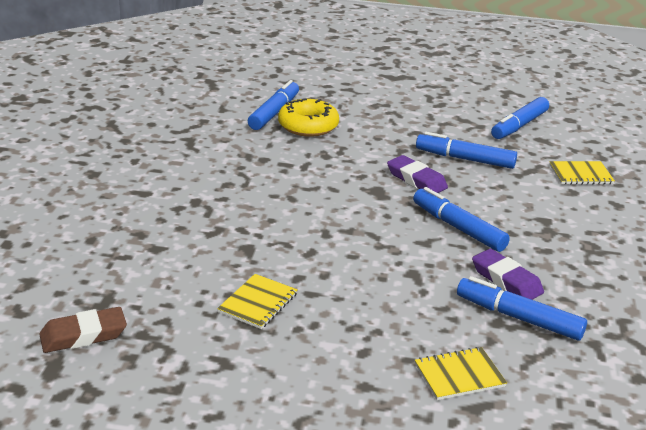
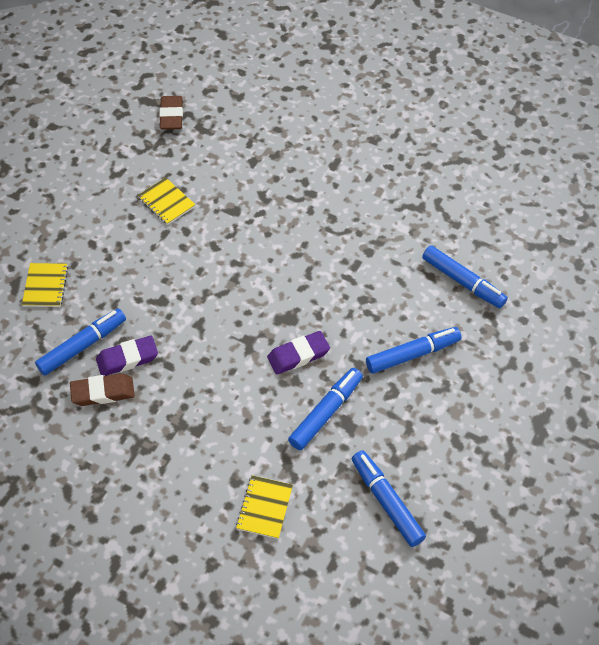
camera: 110 degrees right, 25 degrees up
(308, 126) = (427, 302): yellow donut -> none
(458, 228) = (210, 356): blue marker -> blue marker (412, 354)
(560, 287) = (103, 392): none -> brown eraser

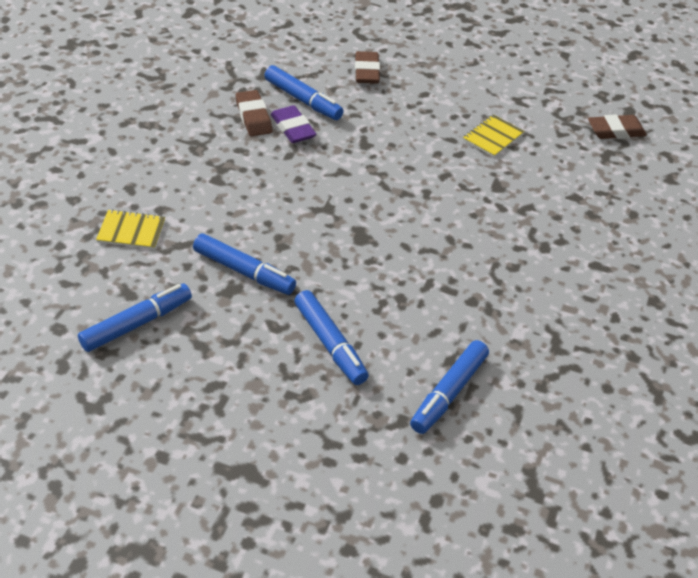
camera: 80 degrees right, 10 degrees down
(45, 286) = (367, 71): yellow notebook -> brown eraser
(298, 355) = (314, 247): purple eraser -> none

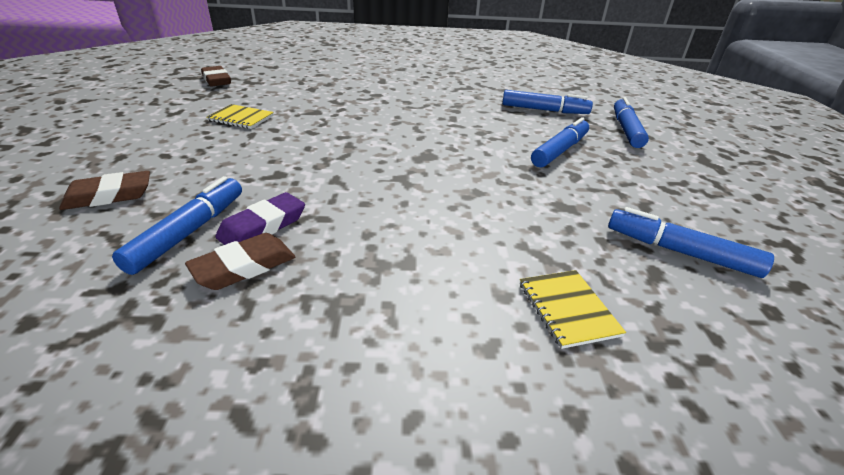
camera: 110 degrees left, 10 degrees down
(244, 271) = (534, 205): blue marker -> blue marker (626, 130)

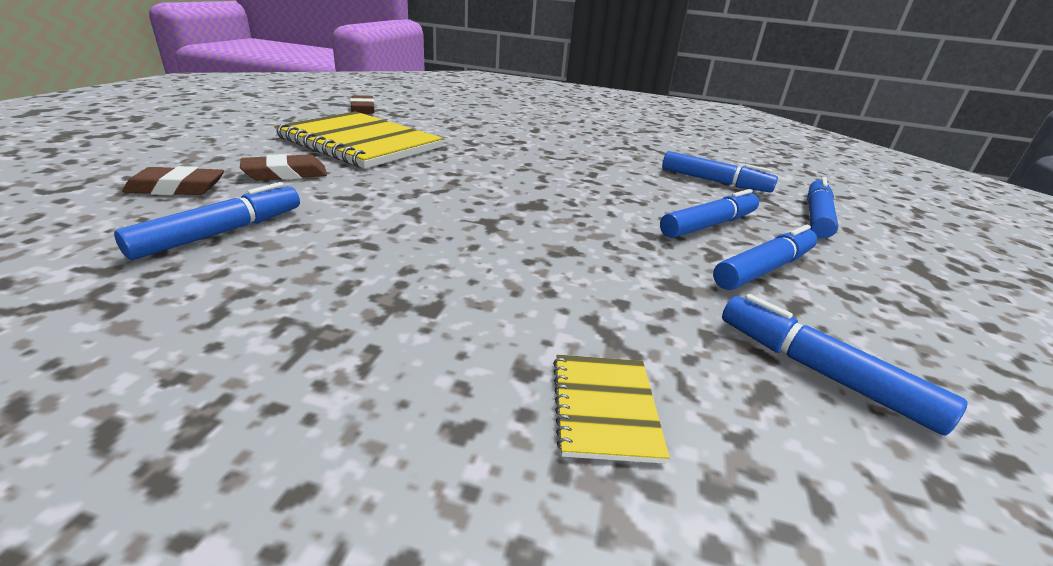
camera: 15 degrees right, 5 degrees down
(241, 118) = (360, 143): yellow notebook -> yellow notebook, size x2.38
(244, 267) = (247, 275): brown eraser -> brown eraser (286, 174)
(263, 226) = (299, 241): purple eraser -> none
(612, 181) = (763, 269): none -> blue marker

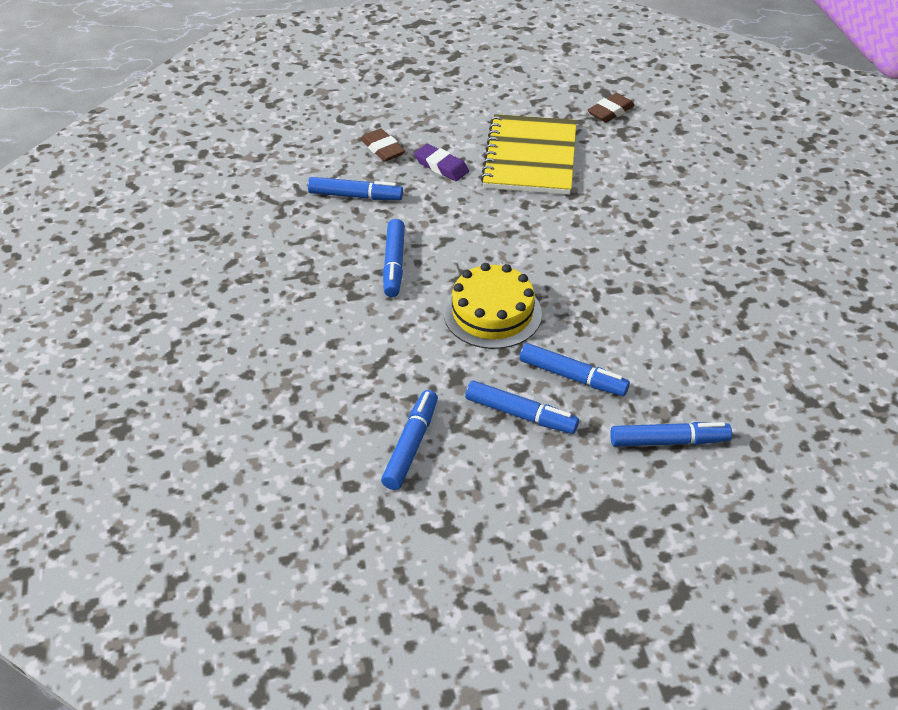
camera: 65 degrees right, 15 degrees up
(286, 174) = (441, 166): brown eraser -> purple eraser
(574, 229) = (492, 313): none -> yellow cake
(604, 408) = (326, 374): yellow notebook -> none
(714, 181) = (689, 365): blue marker -> blue marker (394, 264)

